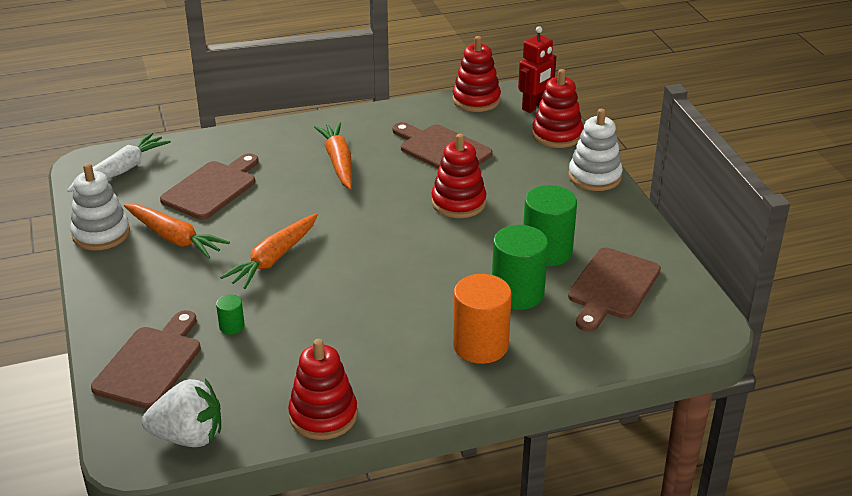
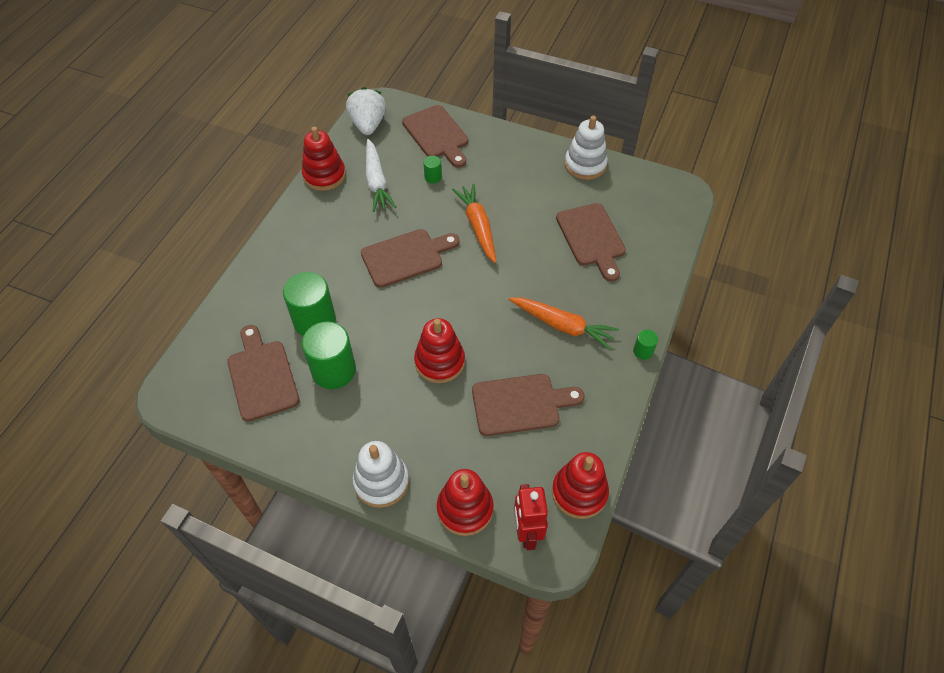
camera: 130 degrees right, 20 degrees up
(121, 171) = (659, 204): white carrot -> white carrot (376, 181)
(174, 238) = (547, 193): orange carrot -> none
(188, 436) = (368, 124): white strawberry -> white strawberry turned 135 degrees clockwise
(316, 119) = (643, 351): none -> green cylinder
(370, 282) = (406, 257): none -> brown cutting board
(480, 345) = (295, 269): orange cylinder -> none

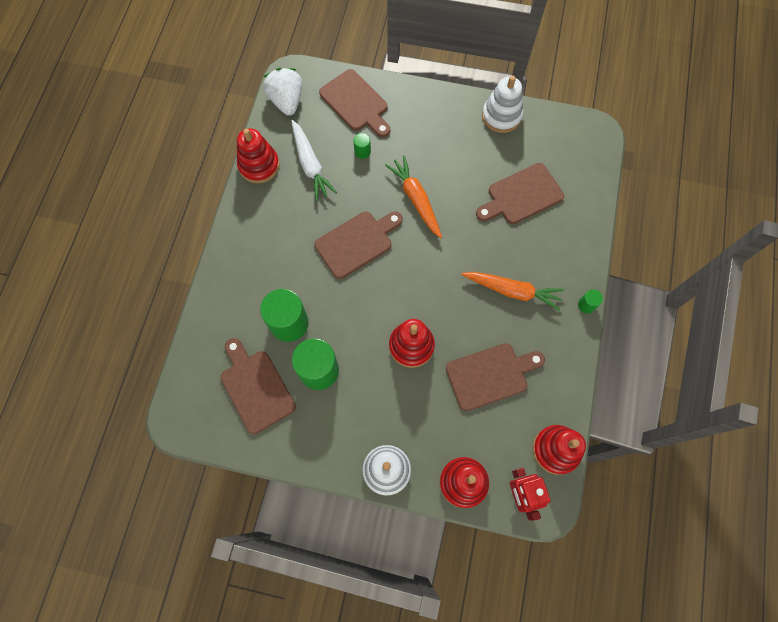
camera: 10 degrees left, 15 degrees up
(591, 238) = (521, 195): brown cutting board -> brown cutting board turned 90 degrees clockwise

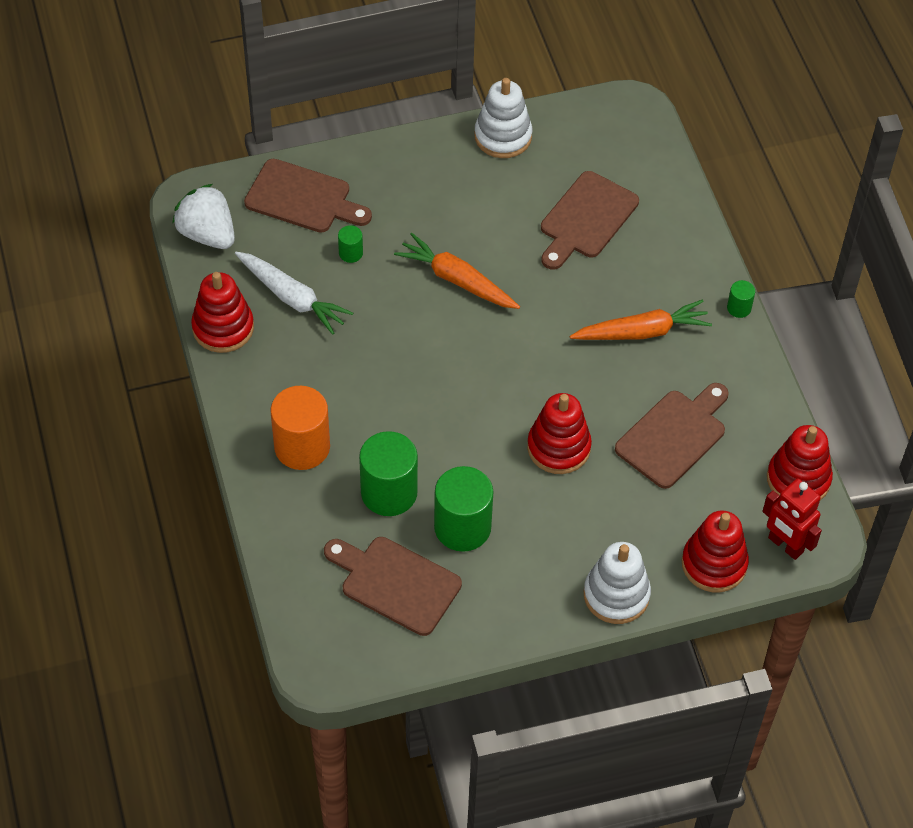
camera: 30 degrees left, 15 degrees down
(256, 266) = (302, 447): none -> orange cylinder
(357, 243) = (414, 362): brown cutting board -> none

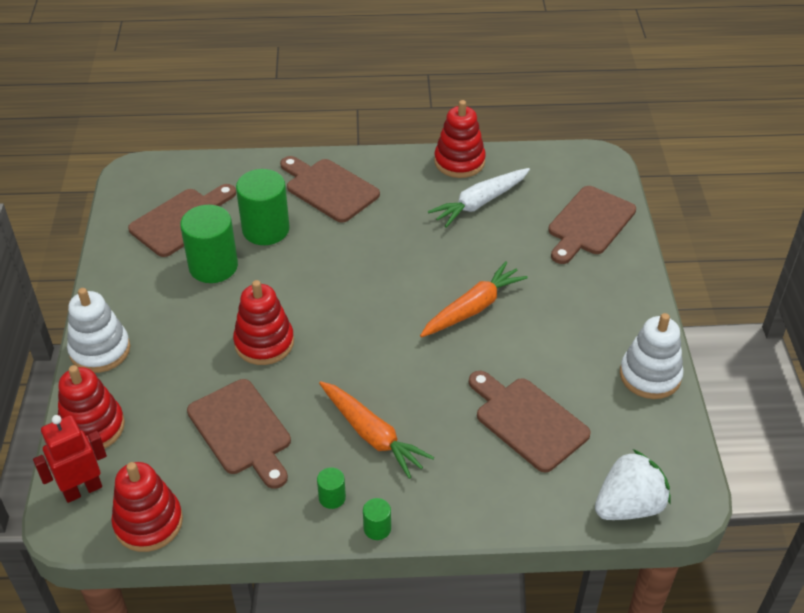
camera: 105 degrees right, 10 degrees down
(207, 234) = (559, 164): white strawberry -> white strawberry (628, 506)
(302, 447) = (329, 188): orange cylinder -> brown cutting board
(350, 253) = (520, 244): green cylinder -> green cylinder (332, 497)
(642, 332) = (372, 435): orange carrot -> orange carrot turned 45 degrees counterclockwise

